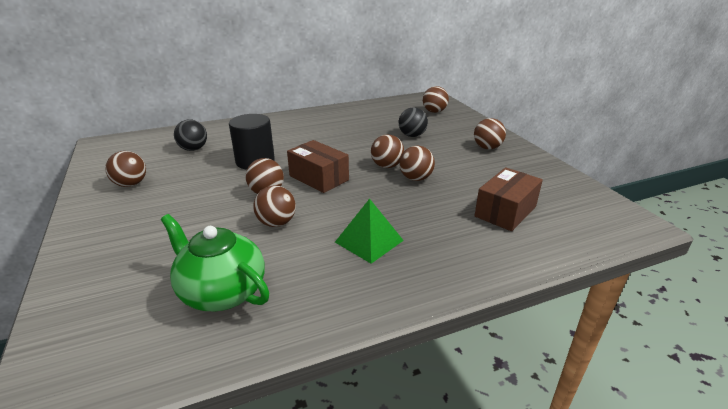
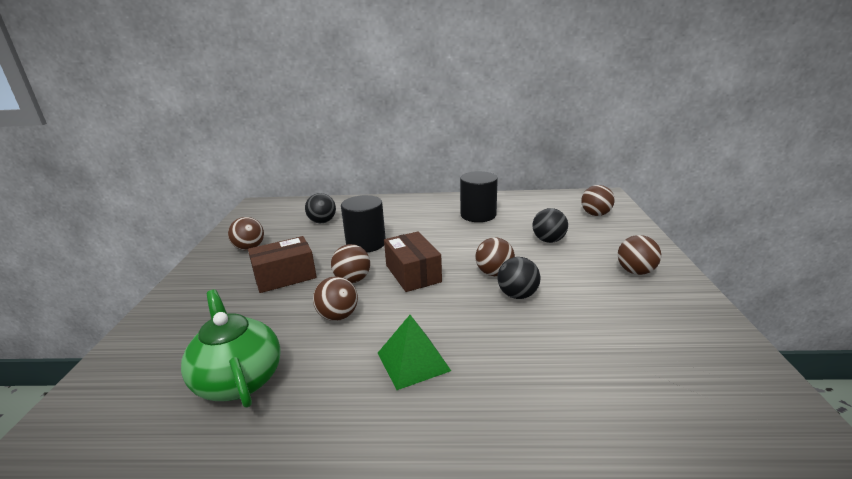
camera: 25 degrees right, 5 degrees down
(341, 124) = (478, 215): none -> black cylinder
(415, 178) = (517, 295): brown ball -> black ball
(505, 211) = (605, 365): brown box -> brown box (285, 276)

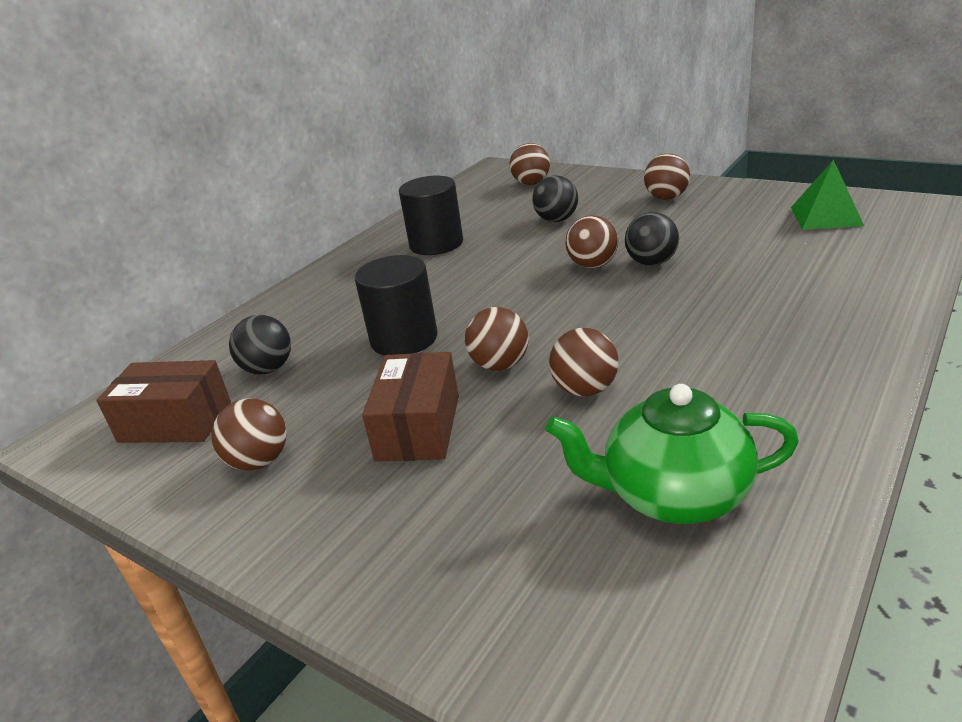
camera: 55 degrees left, 5 degrees up
(413, 273) = (535, 316): brown box -> brown box (175, 422)
(413, 361) = (728, 349): green pyramid -> green pyramid (826, 216)

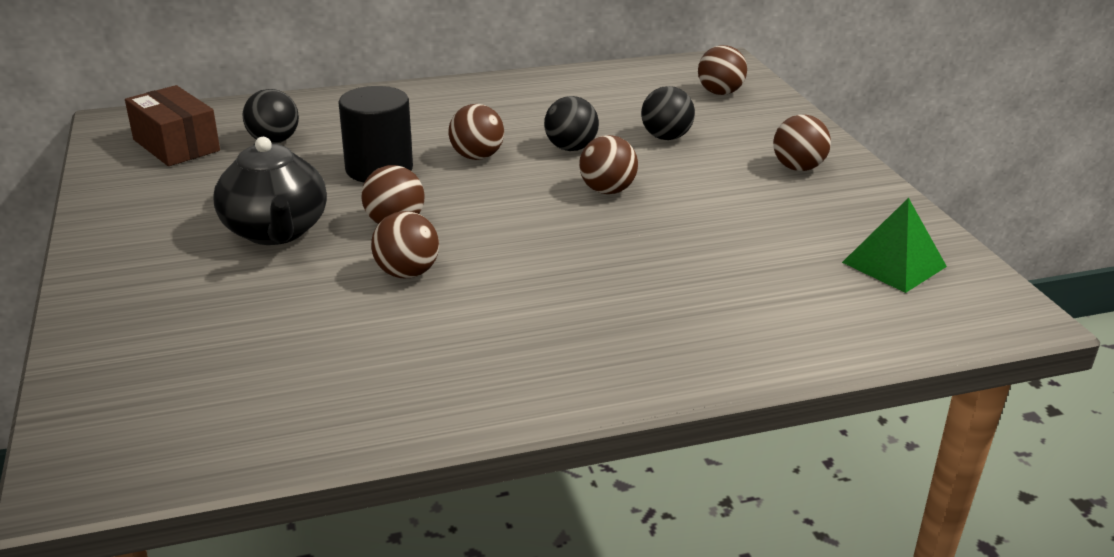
camera: 35 degrees right, 0 degrees up
(259, 461) = (171, 196): brown ball -> brown ball (477, 157)
(418, 427) = (276, 231): brown box -> black teapot
(436, 244) = (540, 108): black cylinder -> none
(651, 263) = (653, 215): black ball -> black ball (570, 148)
(673, 495) = (316, 366): green teapot -> none

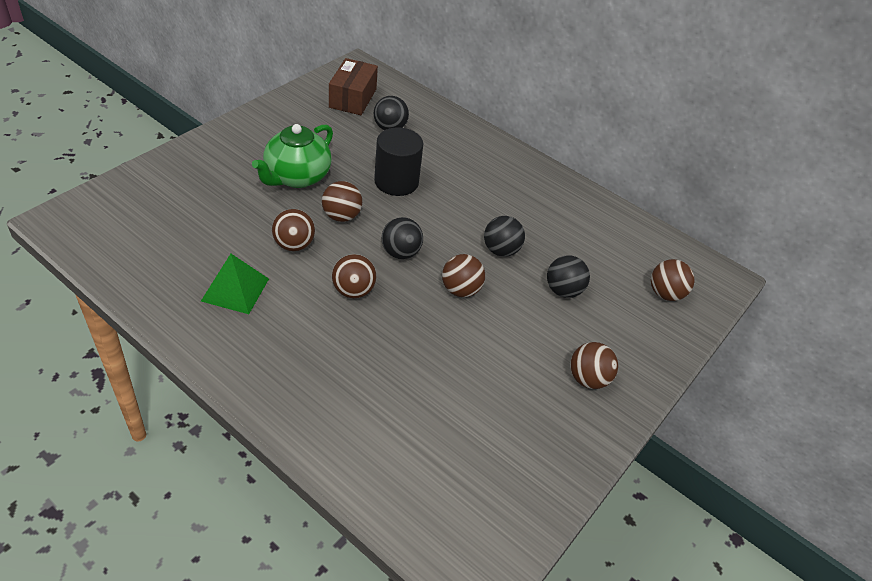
camera: 50 degrees right, 15 degrees up
(276, 231) = (296, 177): black teapot -> green teapot
(477, 157) = (448, 214): brown ball -> brown ball (353, 291)
(507, 206) = (400, 253): none -> black ball
(894, 264) = (491, 480): green pyramid -> green pyramid (235, 289)

